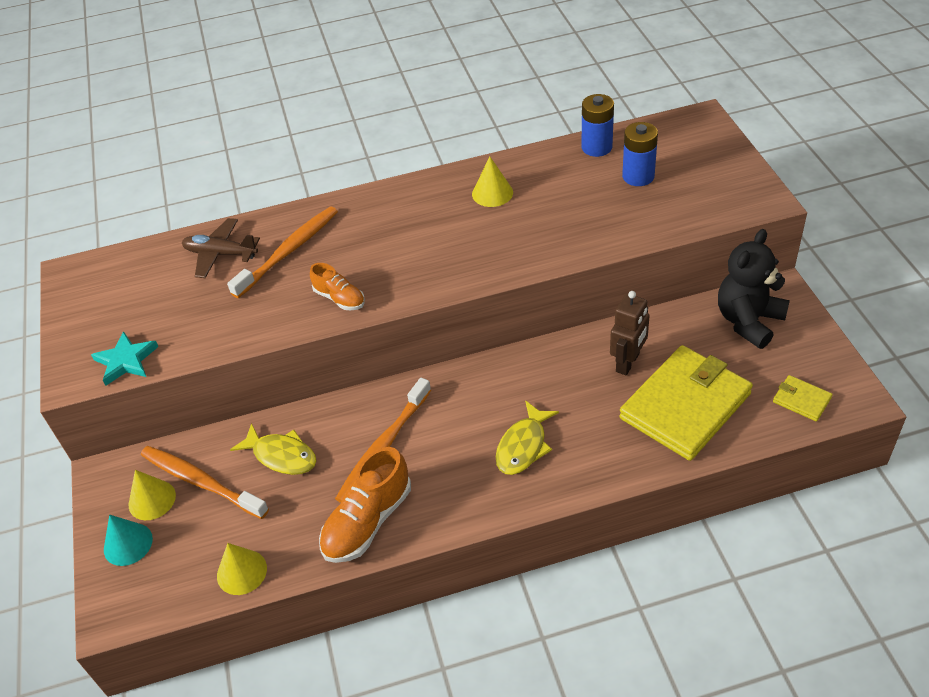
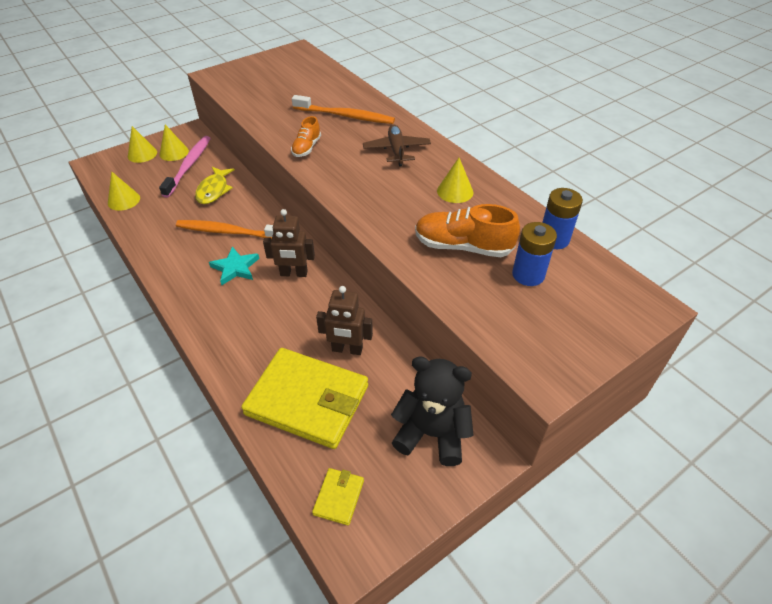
camera: 65 degrees right, 0 degrees up
(126, 361) = (230, 87): turquoise star -> turquoise star (235, 268)
(128, 544) = (142, 154): turquoise cone -> yellow cone
(201, 482) = (189, 166): orange toothbrush -> pink toothbrush
(220, 254) = (332, 92): brown plane -> brown plane (396, 150)
(367, 521) = (165, 241): orange shoe -> orange shoe (463, 246)
(493, 390) = (294, 273): none -> brown robot
(523, 446) = (242, 303): yellow fish -> none

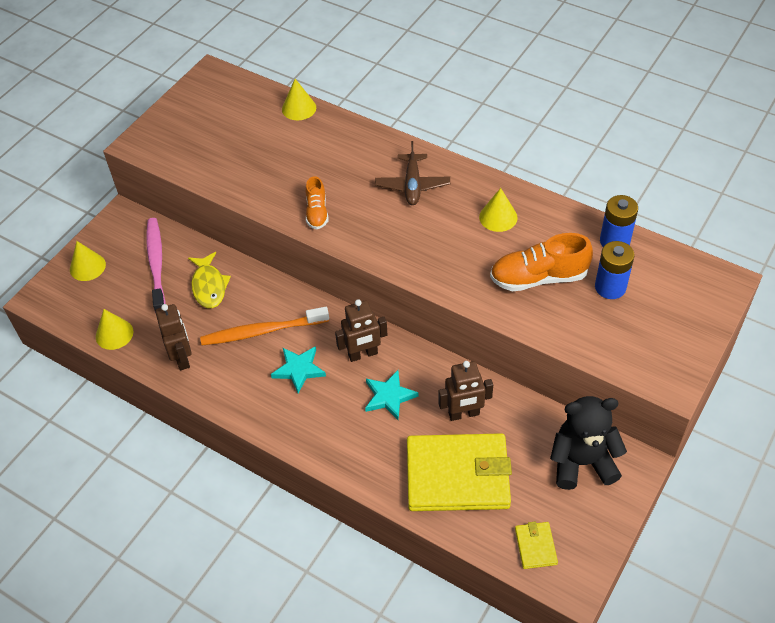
camera: 20 degrees left, 5 degrees up
(157, 231) = (182, 358): none -> brown robot
(174, 152) = (124, 252): yellow cone -> yellow cone (299, 108)
(292, 313) = (389, 396): none -> turquoise star
(345, 116) = (330, 156): orange toothbrush -> none
(396, 150) = (412, 185): brown plane -> brown plane turned 150 degrees counterclockwise

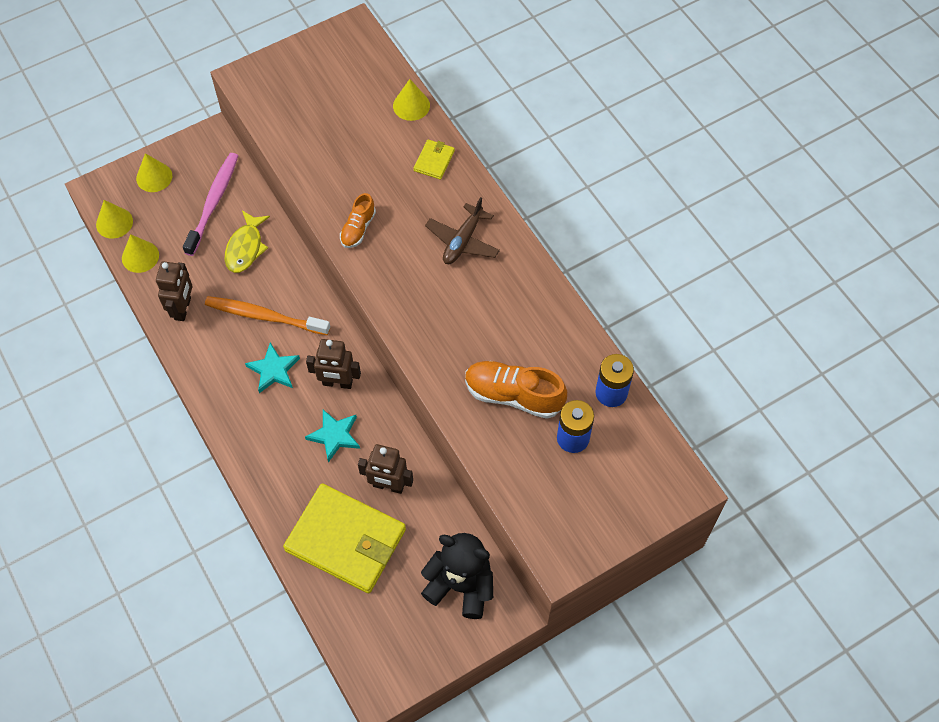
camera: 25 degrees right, 10 degrees up
(498, 217) = (519, 314): yellow cone -> yellow cone (114, 222)
(535, 546) = (369, 638): yellow wallet -> yellow wallet (434, 161)

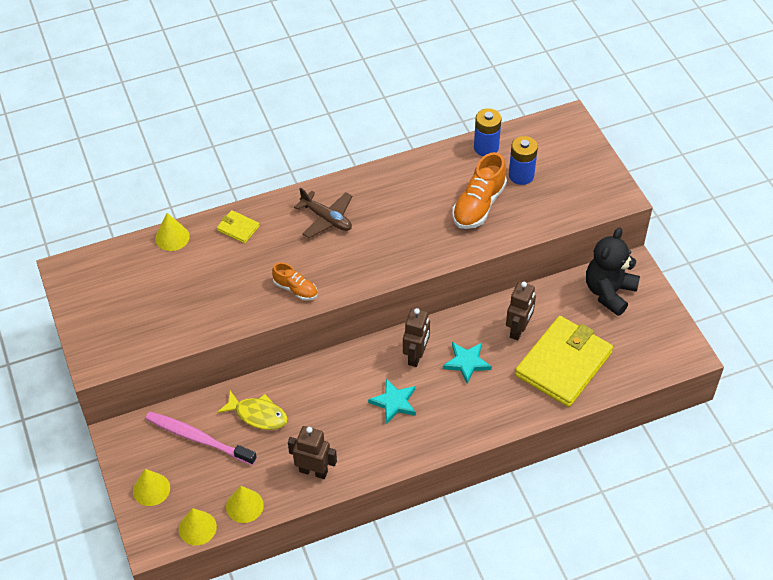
camera: 80 degrees left, 10 degrees down
(265, 316) = (337, 405): orange toothbrush -> none

